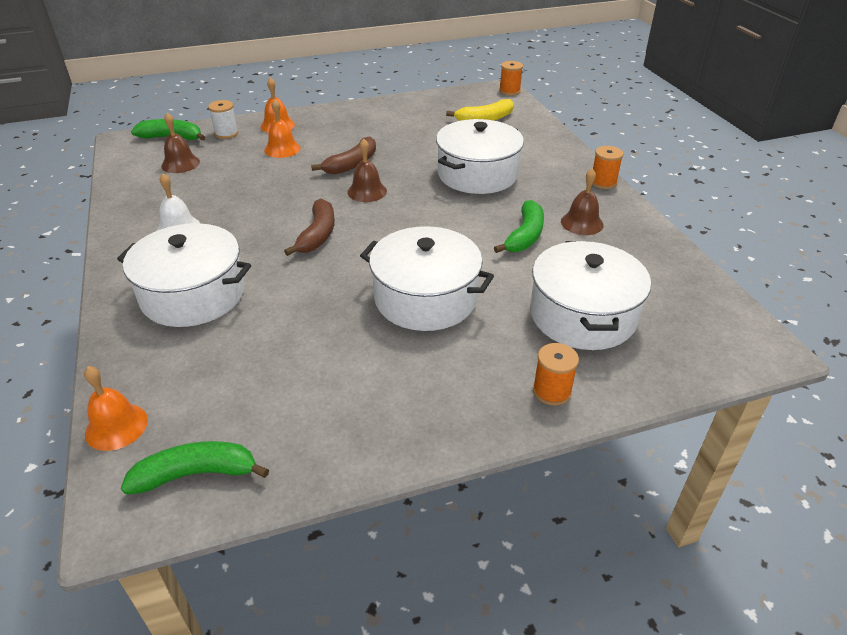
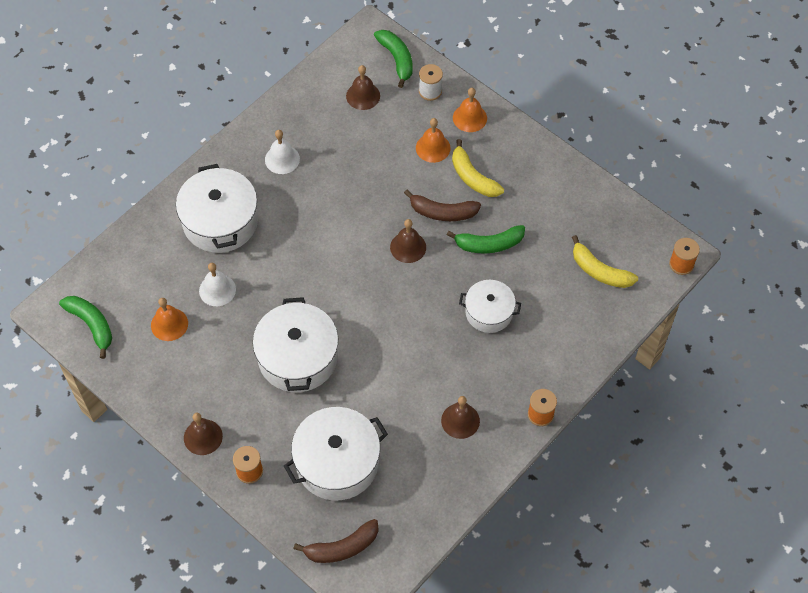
camera: 60 degrees right, 20 degrees up
(116, 426) = (100, 265): orange bell -> orange bell (169, 324)
(277, 328) = (217, 290): none -> white bell
(318, 235) = (329, 250): brown banana -> brown banana (342, 547)
(335, 141) = (473, 177): none -> yellow banana
(472, 417) = (203, 437): none -> brown bell
(477, 174) = (489, 312): white pot -> white pot, size x0.61
(525, 236) = (415, 387): green banana -> green banana (489, 244)

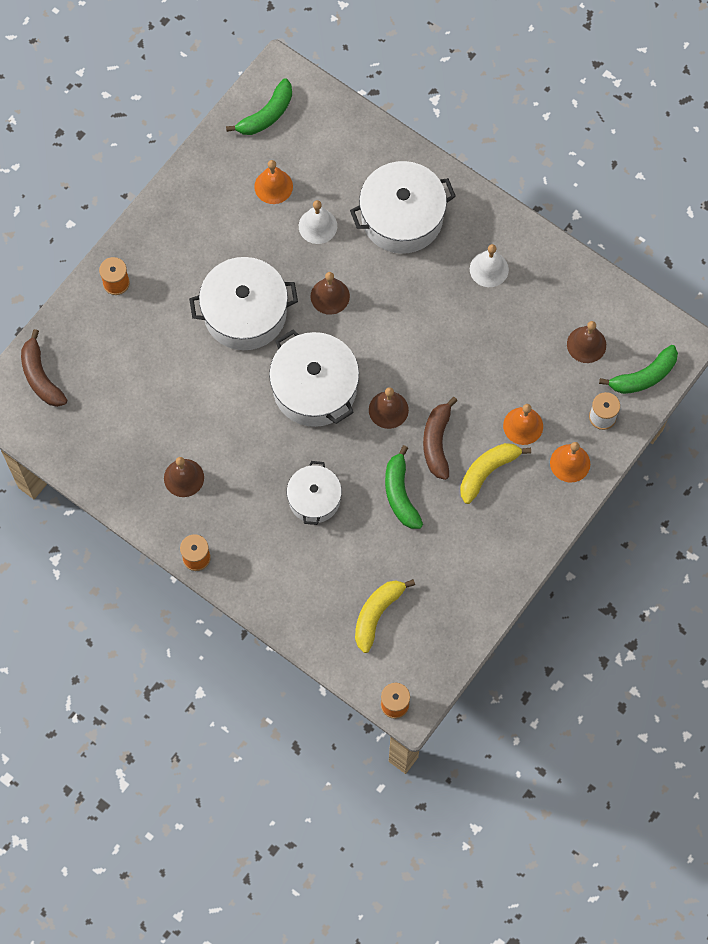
camera: 85 degrees right, 10 degrees up
(203, 437) = (150, 235): brown bell -> brown bell (330, 296)
(337, 462) = (130, 363): white pot -> white pot (314, 388)

